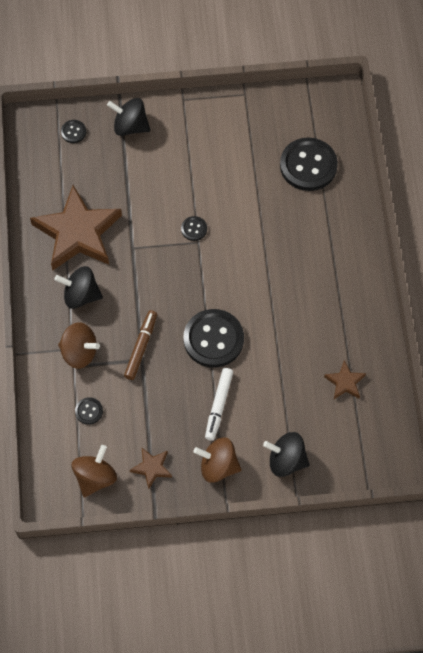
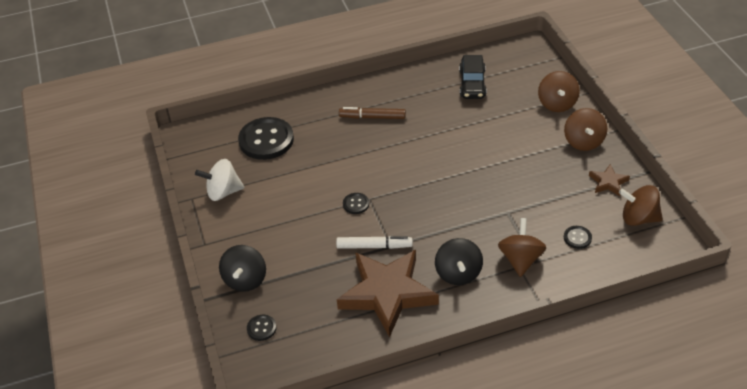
camera: 100 degrees left, 20 degrees down
(141, 347) = (495, 215): brown marker -> brown marker (372, 117)
(213, 339) = (466, 168): black button -> none
(218, 406) = (528, 152): white marker -> white marker (374, 246)
(244, 120) = (223, 192): none -> white spinning top
(286, 460) = (557, 104): black spinning top -> brown spinning top
(345, 382) = (472, 84): brown star -> black car

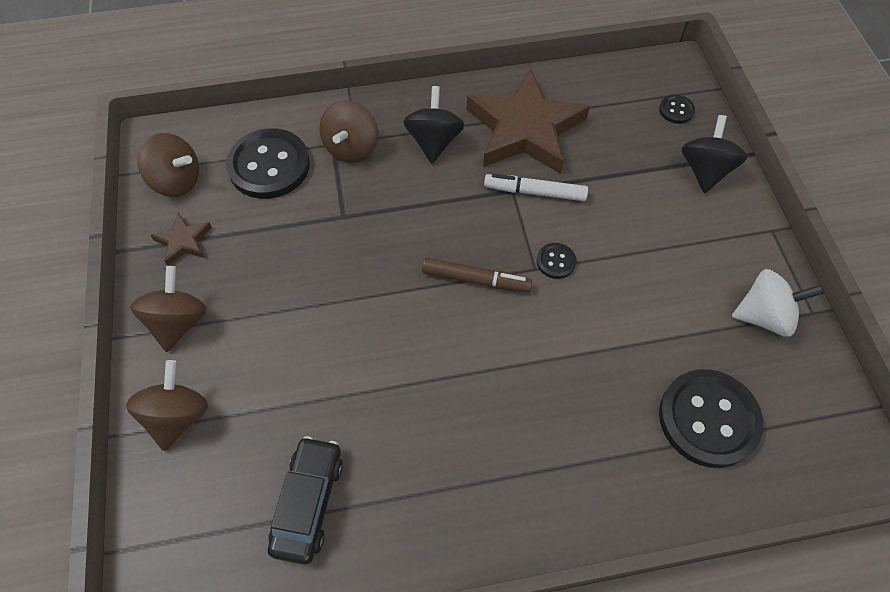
camera: 175 degrees left, 15 degrees up
(372, 117) = (514, 443): brown marker -> brown marker (476, 280)
(577, 238) = (269, 166): black button -> black button, size x2.23

